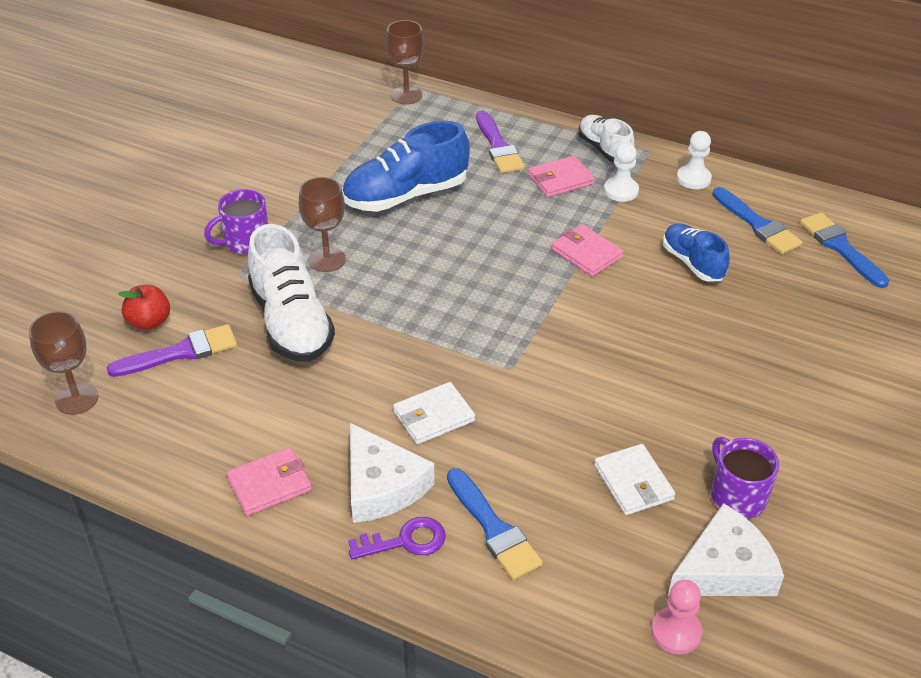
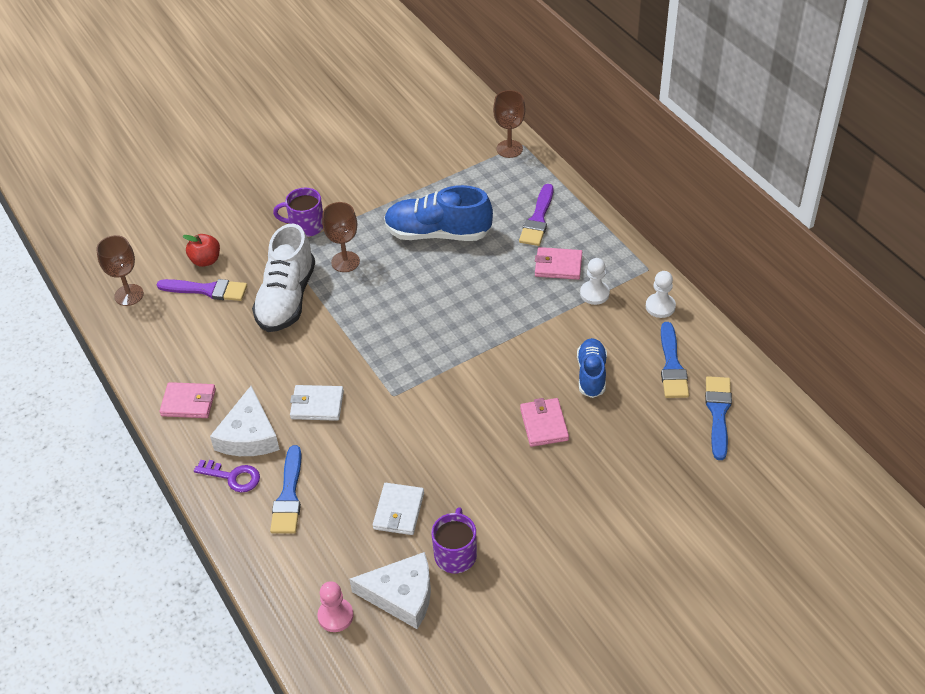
camera: 35 degrees right, 5 degrees up
(586, 253) = (522, 333): pink wallet -> pink wallet (544, 424)
(604, 149) = (615, 253): white shoe -> none

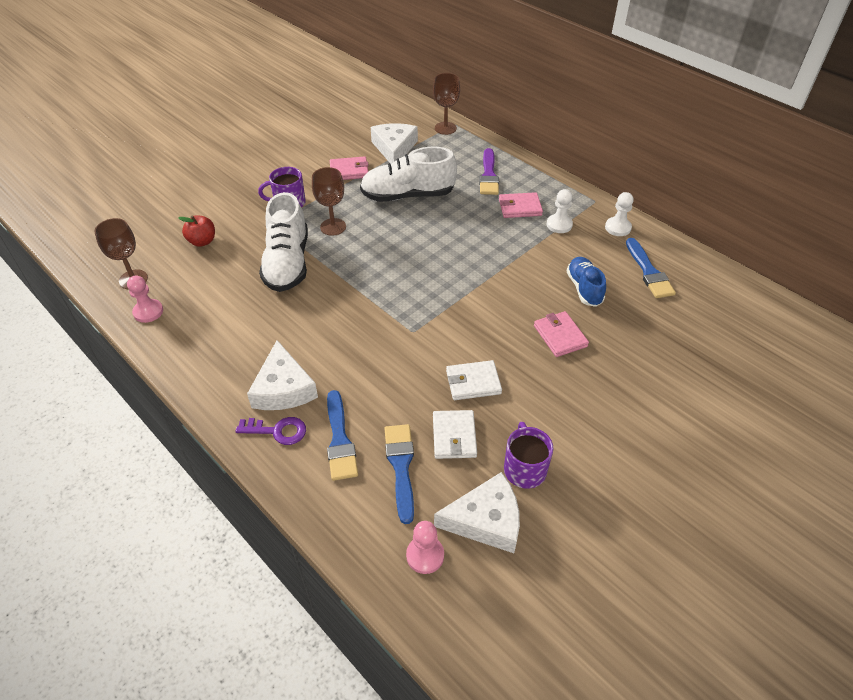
camera: 15 degrees left, 0 degrees up
(137, 333) = (148, 312): none -> pink pawn
(188, 402) = (214, 367): pink wallet -> pink wallet (349, 171)
(207, 290) = (210, 265): purple brush -> none
(317, 405) = (343, 350): white wallet -> white wallet (473, 382)
(438, 233) = (408, 195): blue shoe -> white shoe
(441, 169) = (394, 148): none -> white cheese
(718, 413) = (705, 304): blue brush -> blue brush (401, 466)

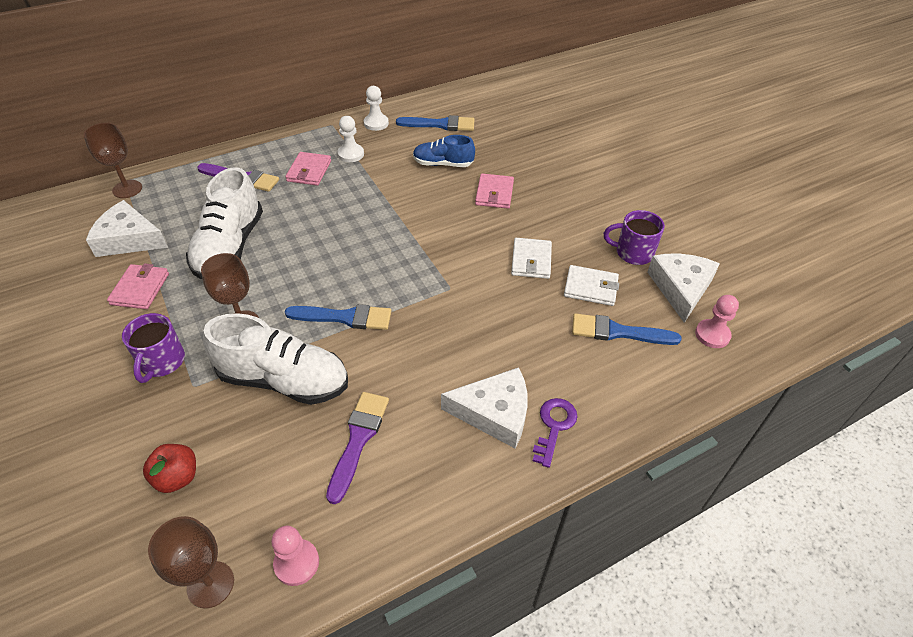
camera: 75 degrees left, 0 degrees up
(244, 315) = (358, 439): none -> purple brush
(340, 440) = (578, 373): blue brush -> blue brush (345, 317)
(560, 336) = (494, 193): pink wallet -> pink wallet turned 75 degrees counterclockwise

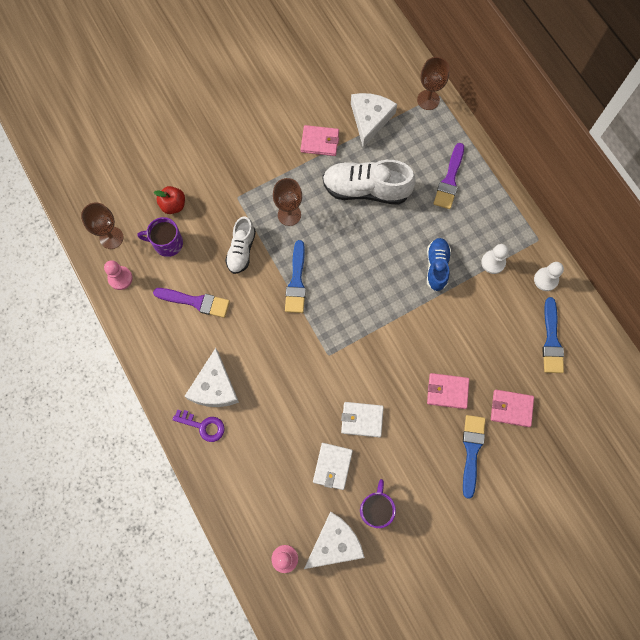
camera: 90 degrees right, 25 degrees up
(162, 362) = (256, 174): purple mug -> purple mug (167, 243)
(284, 380) = (241, 250): white shoe -> white shoe, size x0.60
(309, 171) = (464, 231): pink wallet -> pink wallet (511, 408)
(443, 164) = (487, 345): blue shoe -> blue shoe (437, 267)
(618, 332) = (286, 482): blue brush -> blue brush (471, 451)
(680, 288) = (334, 543): white cheese -> white cheese turned 45 degrees counterclockwise

